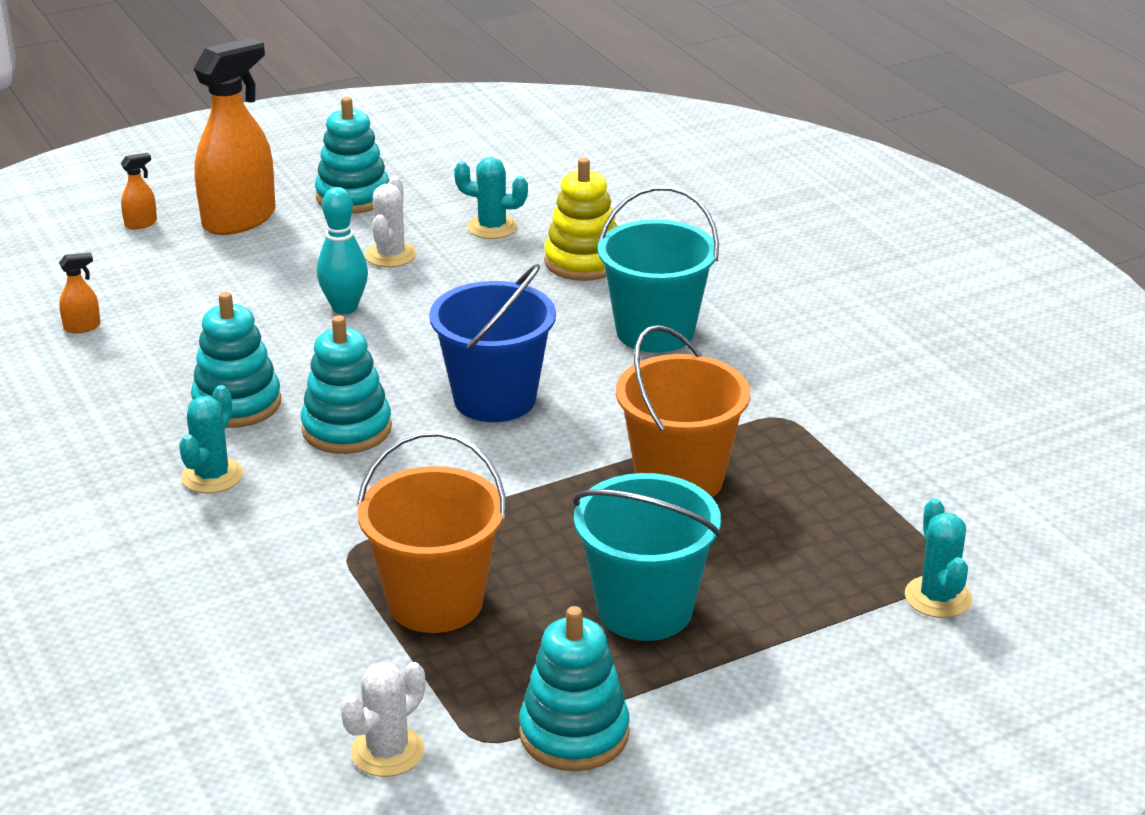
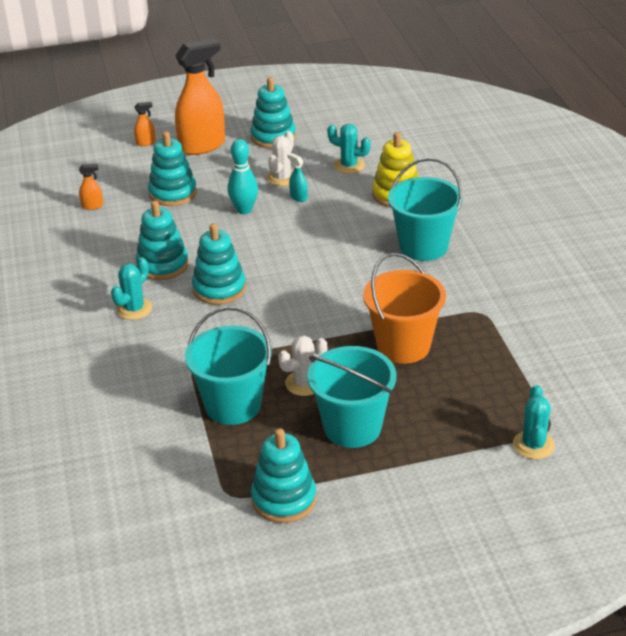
camera: 15 degrees right, 5 degrees up
(215, 294) = (173, 193): none -> turquoise stacking toy
(387, 752) = (175, 493): white cactus -> white cactus (304, 383)
(427, 280) = (298, 197): none -> turquoise spray bottle
(435, 602) = (233, 405): orange bucket -> turquoise bucket
(495, 399) = (311, 280): blue bucket -> none

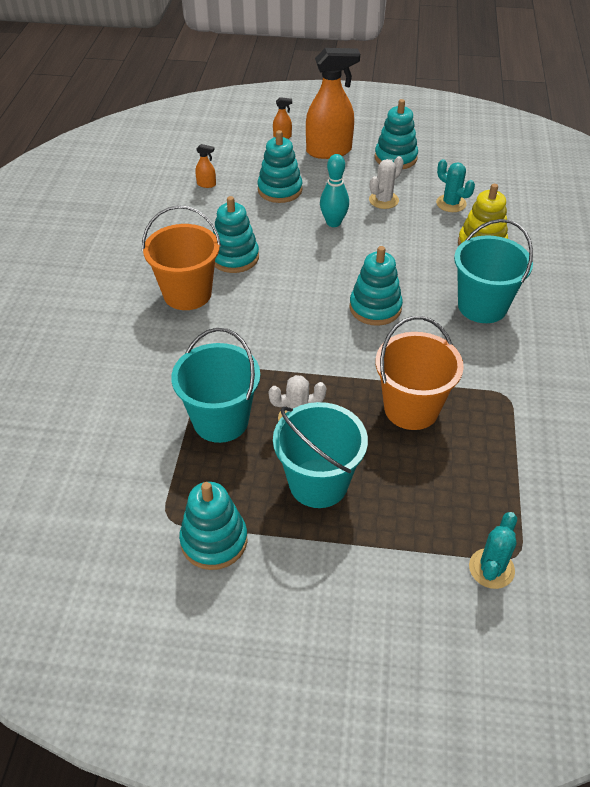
camera: 20 degrees right, 10 degrees up
(134, 309) = (187, 294): turquoise cactus -> orange bucket
(219, 289) = (271, 295): turquoise stacking toy -> turquoise stacking toy (375, 308)
(298, 197) = (388, 223): turquoise spray bottle -> none

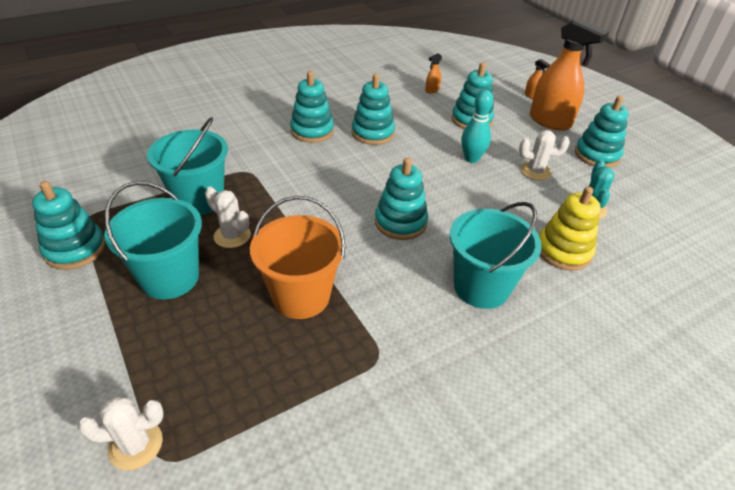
camera: 50 degrees right, 5 degrees down
(187, 294) = (312, 131): orange bucket -> turquoise stacking toy
(206, 184) = (432, 90): orange spray bottle -> orange spray bottle turned 75 degrees clockwise
(491, 568) = (136, 445): turquoise cactus -> white cactus

